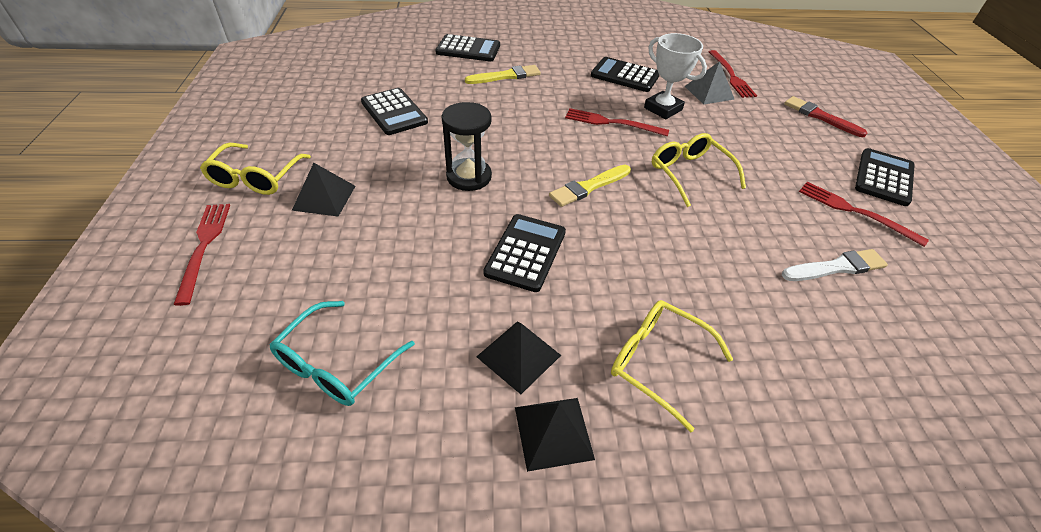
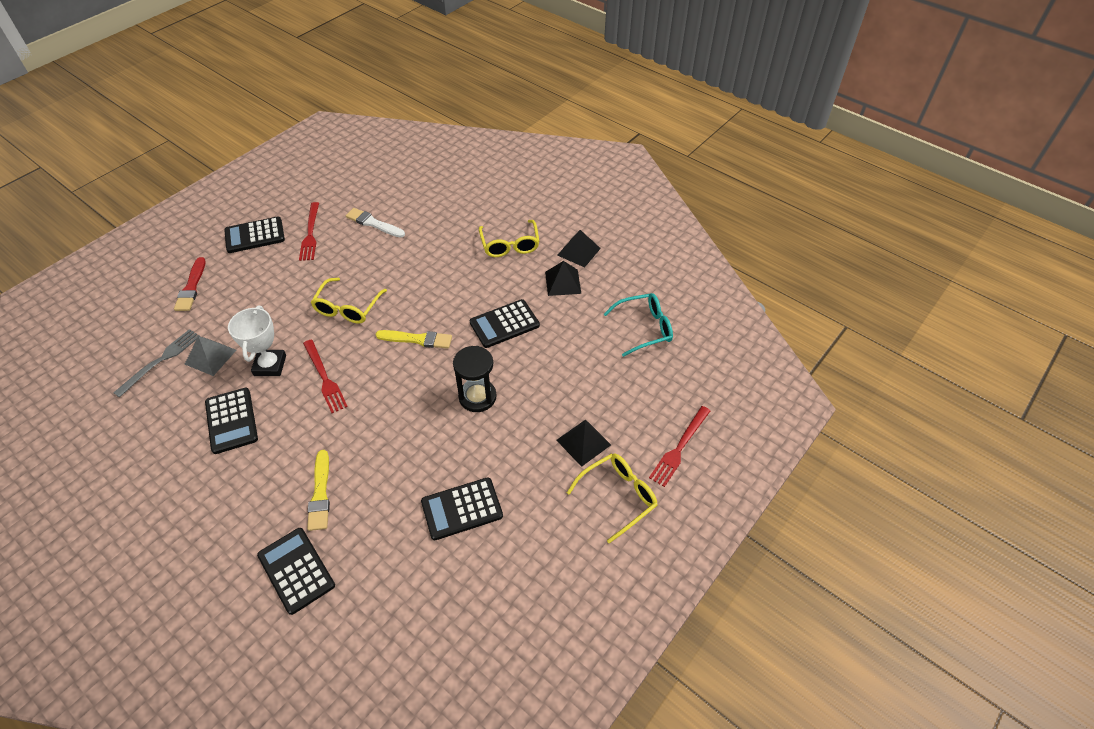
camera: 135 degrees left, 5 degrees up
(394, 112) = (462, 509): black calculator -> black calculator turned 120 degrees counterclockwise
(506, 76) = (320, 494): yellow brush -> yellow brush turned 120 degrees counterclockwise
(731, 75) = (160, 361): red fork -> grey fork

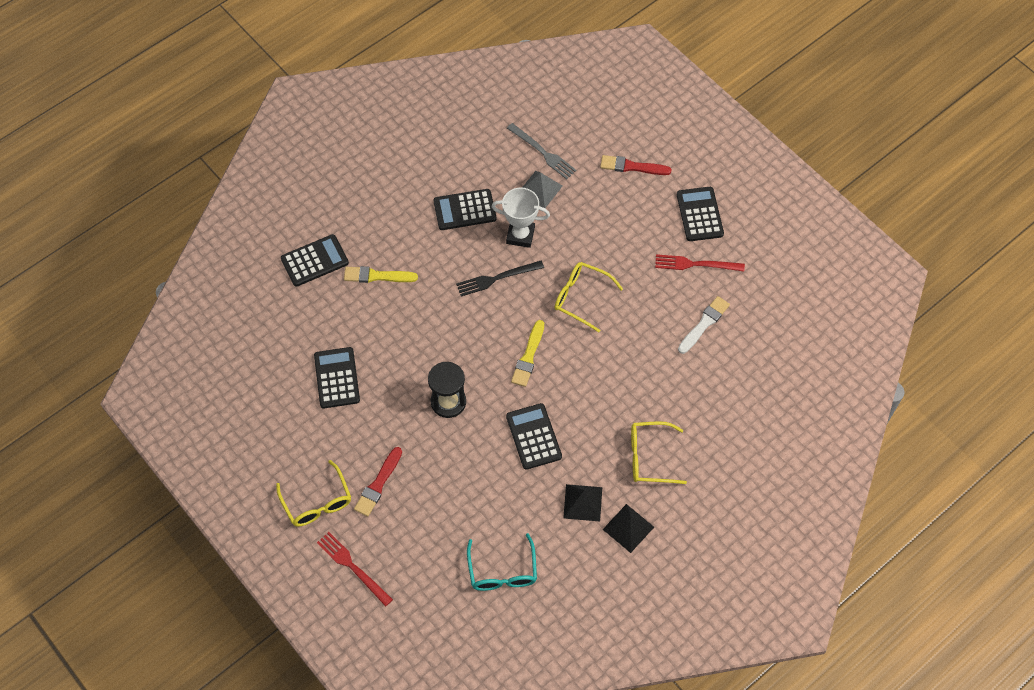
camera: 100 degrees right, 10 degrees up
(324, 378) = (497, 278): red fork -> black fork
(583, 442) = (378, 484): black pyramid -> red brush

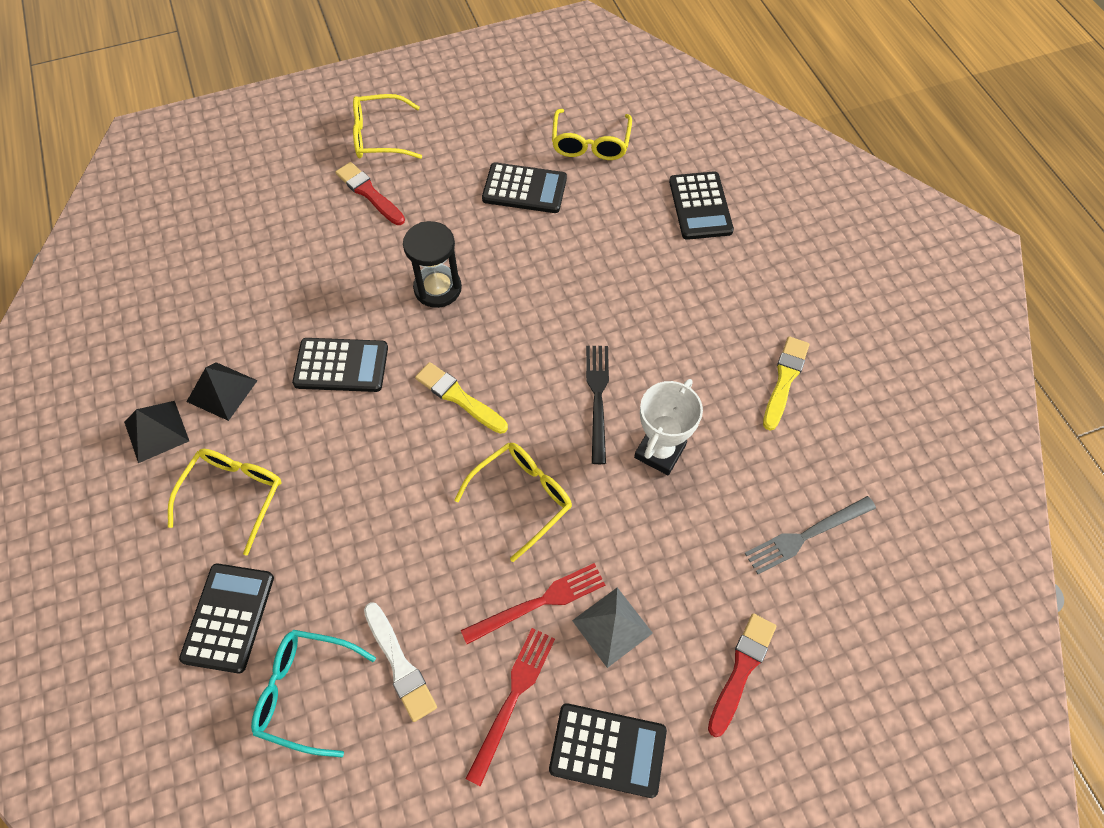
camera: 110 degrees right, 0 degrees up
(276, 348) = (590, 144): none -> yellow glasses
(353, 567) = (287, 148): red fork -> red fork (539, 603)
(377, 276) = (653, 263): yellow brush -> yellow brush (784, 380)
(464, 210) = (727, 393): black calculator -> black calculator (228, 617)
(502, 571) = (193, 278): turquoise glasses -> turquoise glasses (305, 692)
(540, 189) = (735, 507): grey pyramid -> grey pyramid (612, 627)

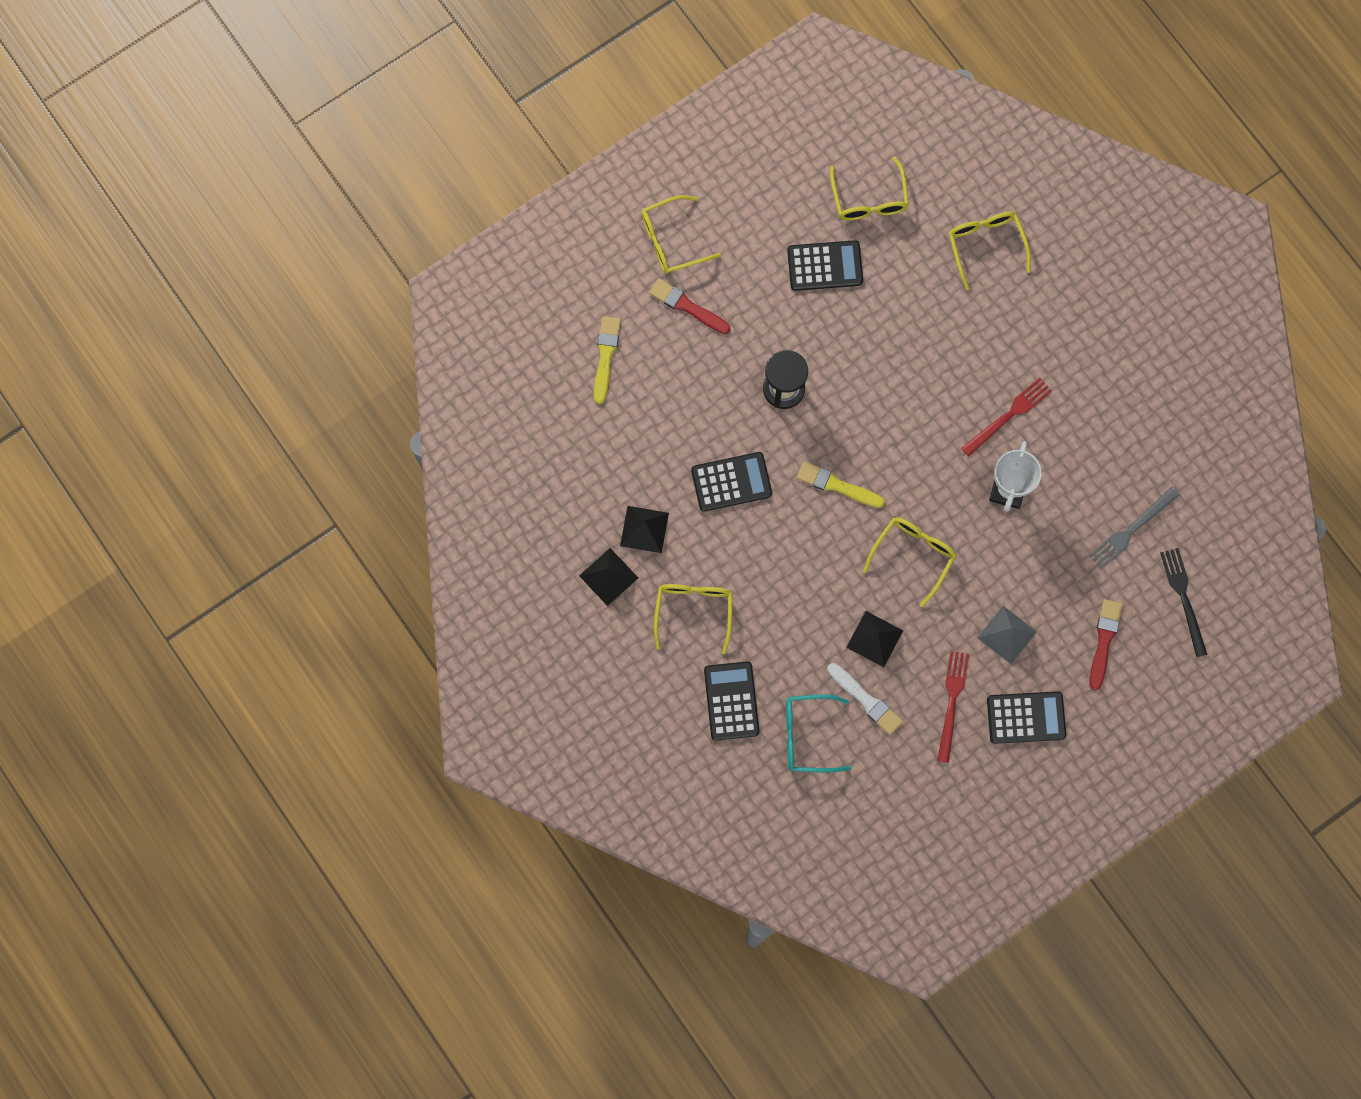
camera: 15 degrees left, 15 degrees up
(440, 586) = (874, 638): none -> black pyramid
(539, 603) = (950, 631): red fork -> red fork (1008, 415)
(598, 398) = (947, 457): black fork -> black fork (1183, 598)
(700, 206) = (985, 245): black calculator -> yellow glasses
(784, 380) = (1091, 402): yellow brush -> yellow brush (605, 356)

